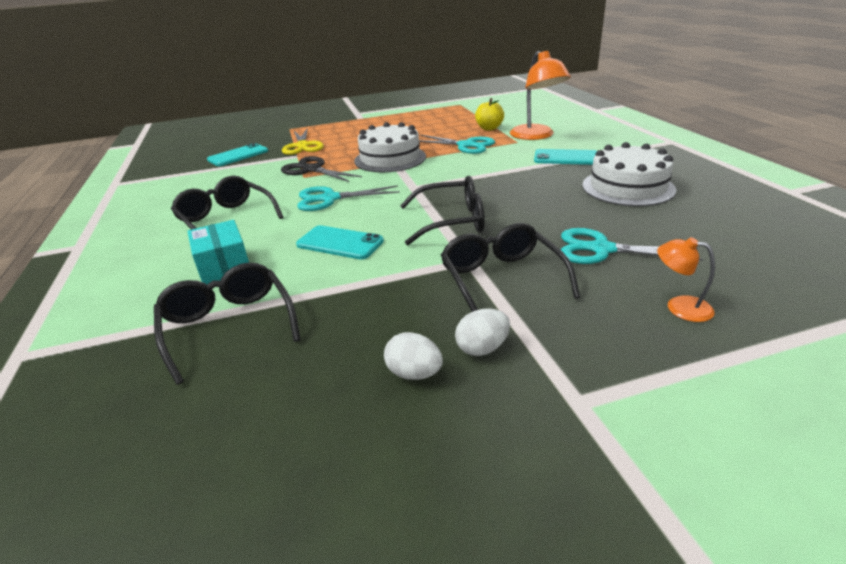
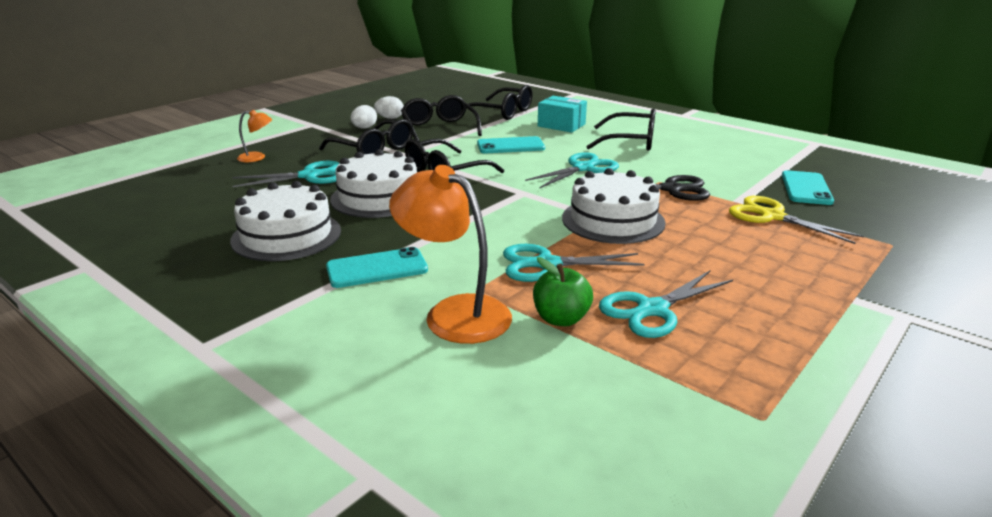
camera: 145 degrees right, 5 degrees down
(371, 307) = (439, 128): none -> black glasses
(445, 125) = (653, 309): none -> turquoise scissors
(489, 128) = (561, 319): yellow apple -> green apple
(537, 206) = (378, 197): none -> white cake

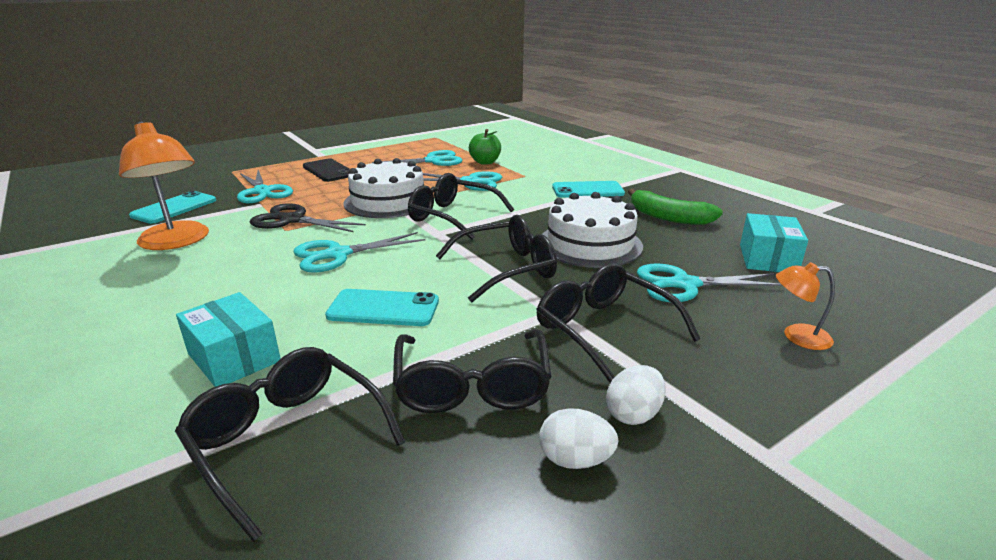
camera: 165 degrees left, 0 degrees up
(221, 201) = (767, 259): none -> turquoise box
(286, 235) = (668, 217): white cake -> green banana
(454, 313) = (541, 169): orange lamp -> orange lamp (177, 242)
(630, 142) = (203, 293): black glasses -> black glasses (453, 217)
(769, 261) = (328, 171): none -> black phone
(772, 216) = (262, 191): yellow scissors -> turquoise scissors

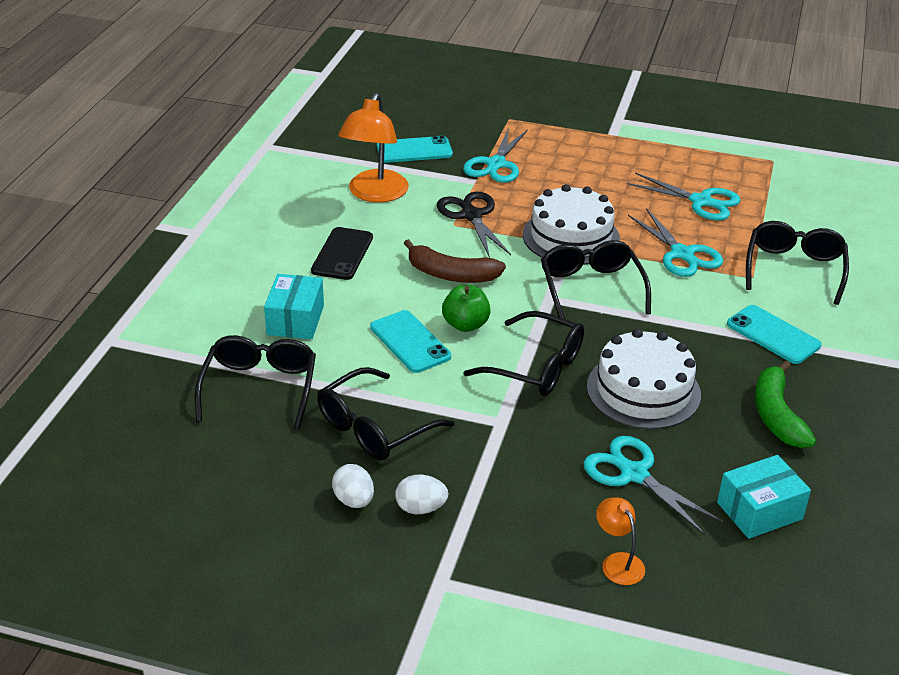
camera: 50 degrees right, 10 degrees up
(328, 171) = (584, 163): black phone -> black phone (342, 254)
(338, 254) = (451, 274): turquoise scissors -> brown banana
(485, 162) = (749, 233): green apple -> green apple (465, 325)
(605, 330) = (505, 457): black glasses -> black glasses (794, 269)

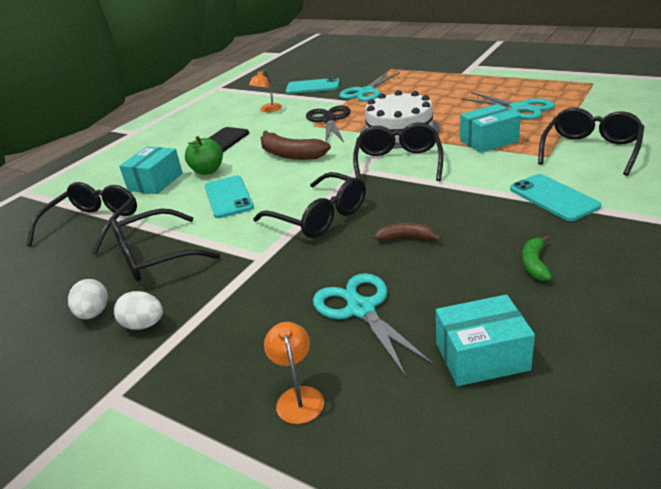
camera: 20 degrees right, 5 degrees down
(374, 194) = (268, 110): orange lamp -> orange lamp, size x0.50
(465, 325) = (280, 186): green apple -> green apple (207, 171)
(643, 390) = (406, 238): white cake -> brown banana
(682, 254) = (489, 141): turquoise scissors -> turquoise box
(776, 415) = (534, 264): green banana -> green banana, size x0.56

